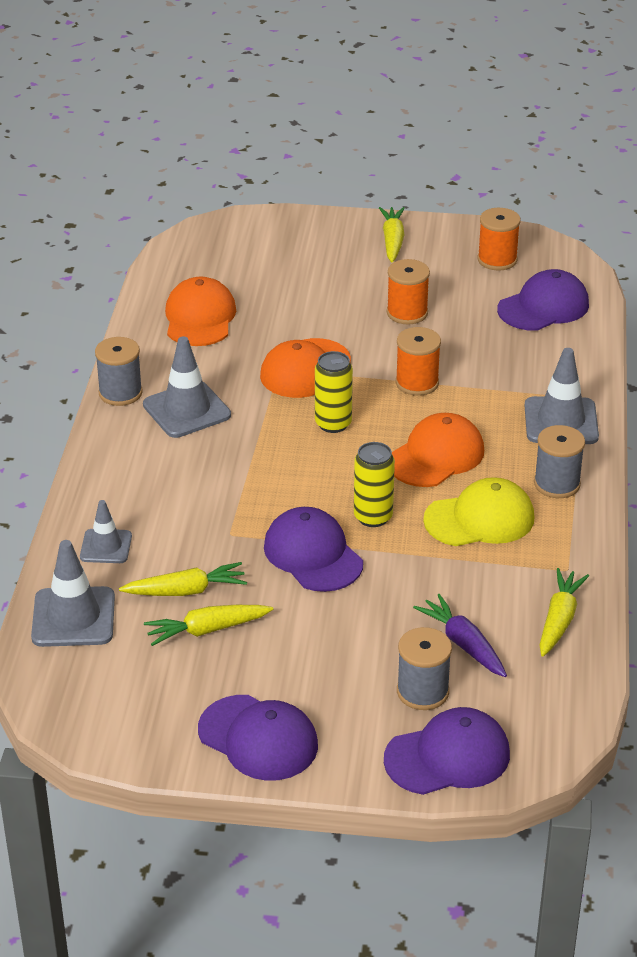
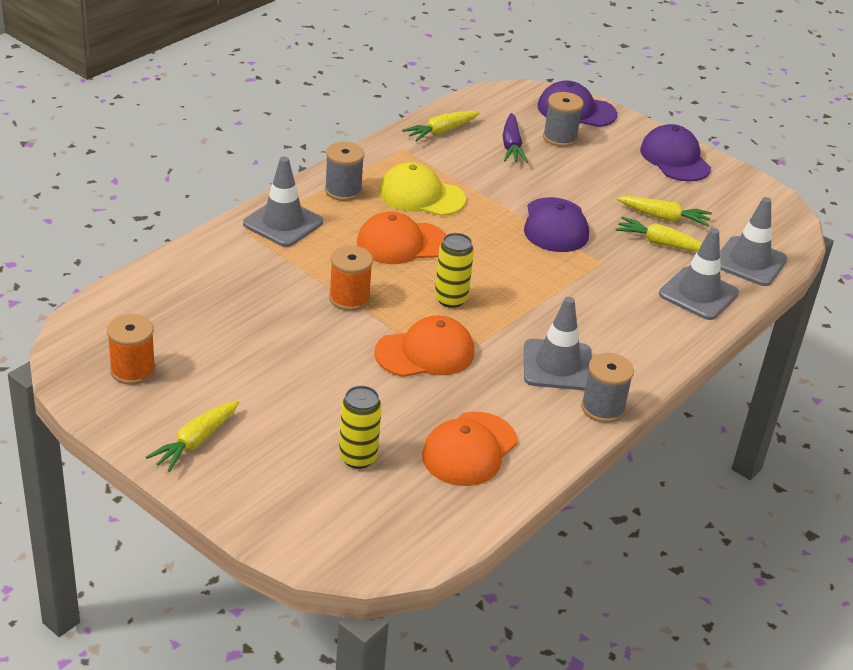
camera: 150 degrees left, 0 degrees up
(106, 546) = (698, 294): grey traffic cone -> grey traffic cone, size x1.62
(373, 517) = (491, 228): yellow can -> yellow can (358, 457)
(407, 313) = (280, 360): orange spool -> none
(543, 307) = (163, 308): purple cap -> none

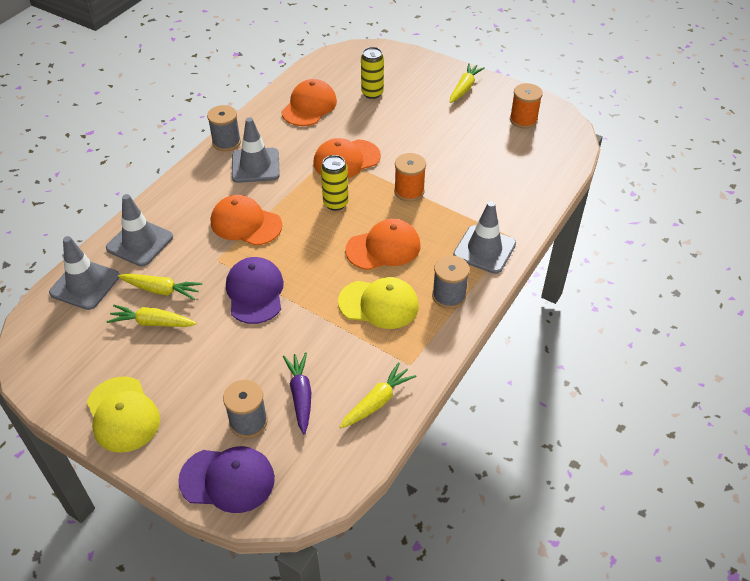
camera: 175 degrees right, 10 degrees up
(568, 294) = (246, 223): none -> orange cap
(675, 159) = (123, 414): purple cap -> yellow cap

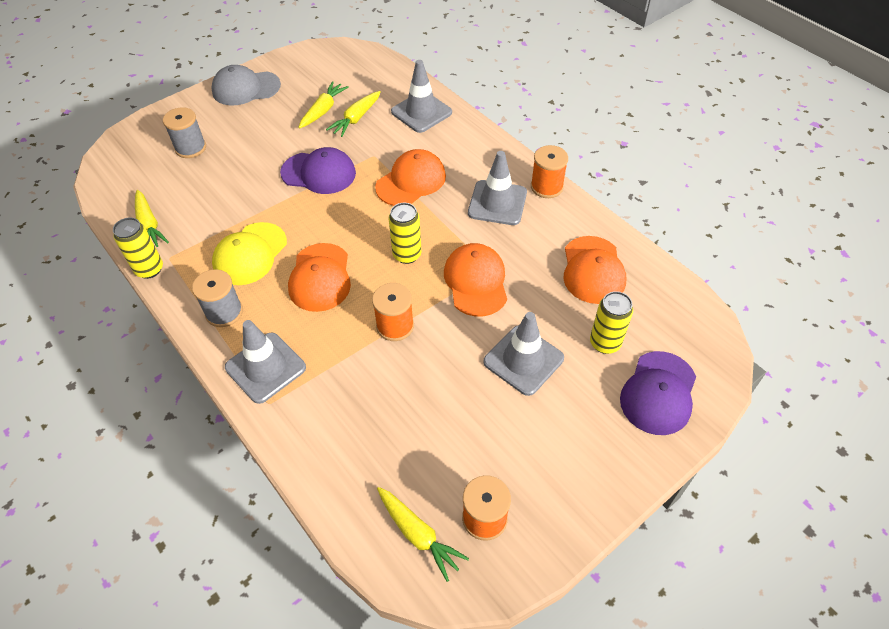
camera: 110 degrees right, 5 degrees up
(85, 284) = (388, 79): grey traffic cone -> grey traffic cone (523, 360)
(123, 414) = (246, 88): yellow cap -> grey cap
(226, 142) = (546, 187): grey spool -> orange spool
(227, 479) = (152, 130): purple cap -> purple cap (658, 393)
(300, 395) = (191, 180): purple carrot -> none
(309, 106) = (593, 270): orange cap -> orange cap turned 45 degrees clockwise
(430, 372) = (149, 269): none -> yellow can
(464, 88) = (588, 464): yellow carrot -> yellow carrot (418, 534)

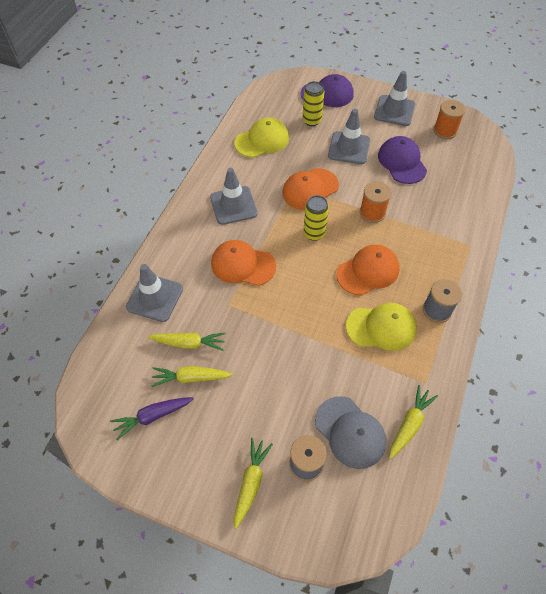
camera: 120 degrees left, 5 degrees up
(149, 269) = (445, 388): yellow can -> none
(246, 88) = (193, 476): grey cap -> grey cap (350, 432)
(265, 367) = (452, 261): grey traffic cone -> grey traffic cone (394, 111)
(311, 82) = (153, 416): none -> purple carrot
(319, 173) = (272, 332): purple cap -> purple cap (402, 162)
(418, 534) = (473, 150): yellow carrot -> yellow carrot (251, 483)
(546, 187) = (201, 185): orange spool -> none
(593, 270) = (262, 140): orange cap -> yellow cap

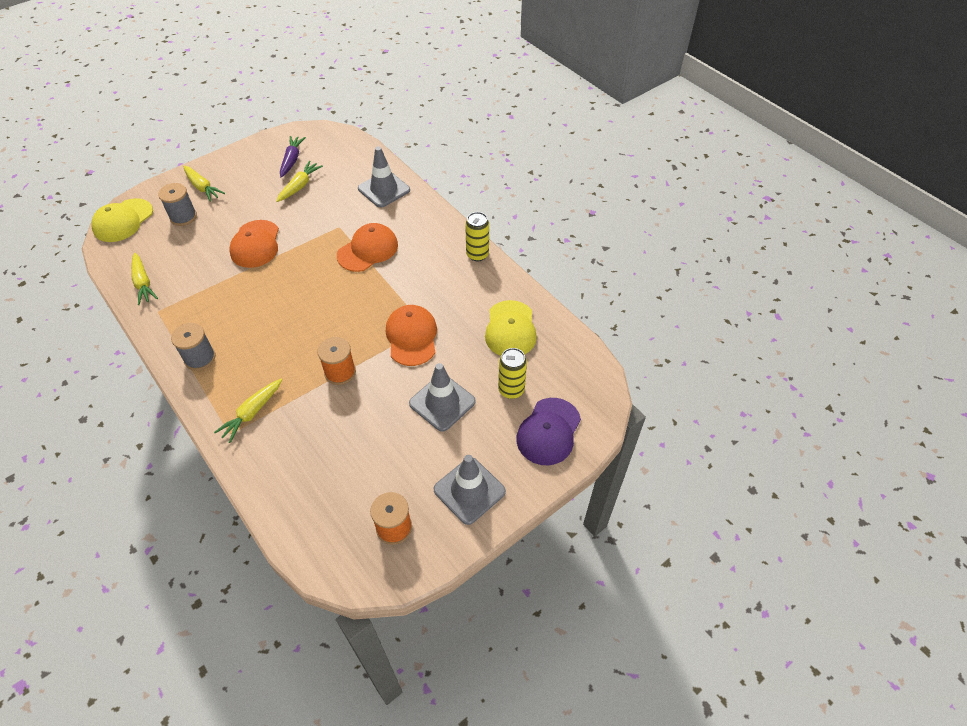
camera: 120 degrees right, 5 degrees down
(188, 343) = (327, 194): yellow carrot -> yellow carrot (252, 413)
(233, 205) = (438, 270): grey traffic cone -> none
(314, 233) = (357, 313): yellow can -> yellow can (477, 255)
(350, 432) = (176, 248): grey cap -> none
(368, 271) = (282, 331): orange cap -> orange cap (255, 244)
(381, 327) = (226, 309): yellow cap -> yellow cap (123, 221)
(402, 162) = (382, 443): purple cap -> none

